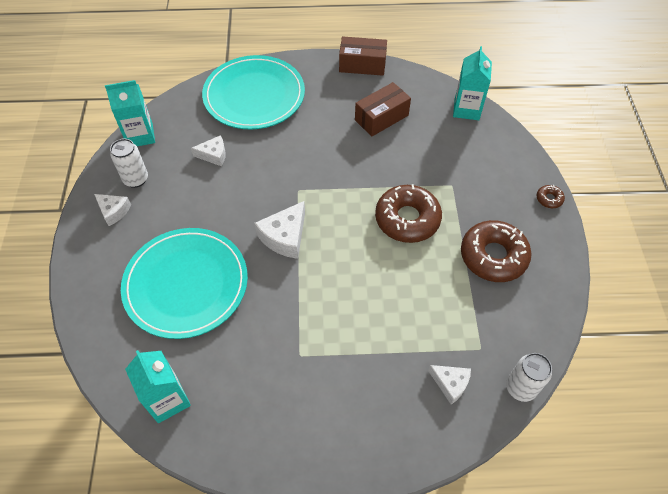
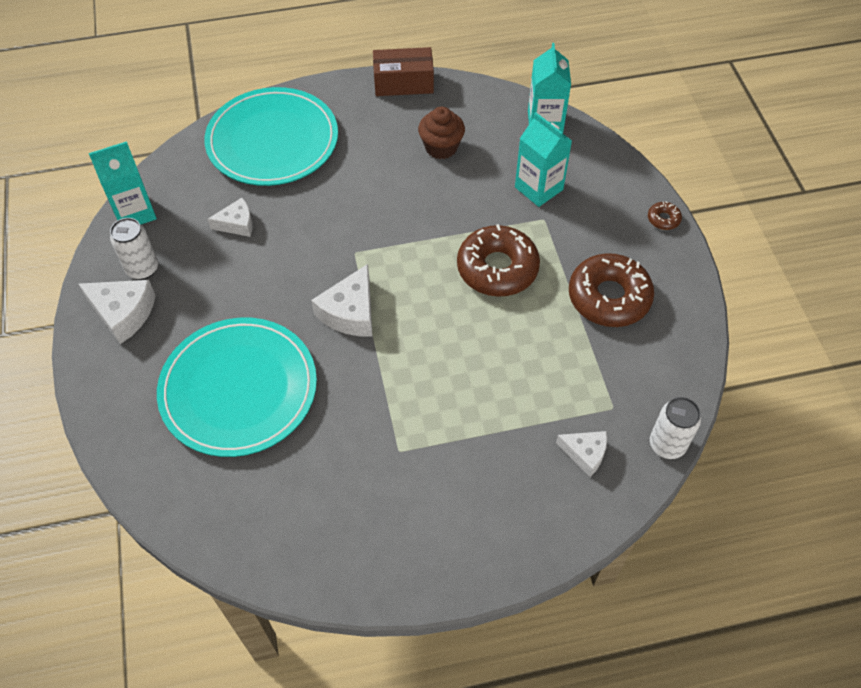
camera: 10 degrees left, 0 degrees up
(113, 211) = (123, 313): white cheese -> white cheese, size x1.56
(167, 399) = (248, 529): turquoise carton -> turquoise carton (538, 188)
(381, 118) = (441, 147): brown box -> brown cupcake

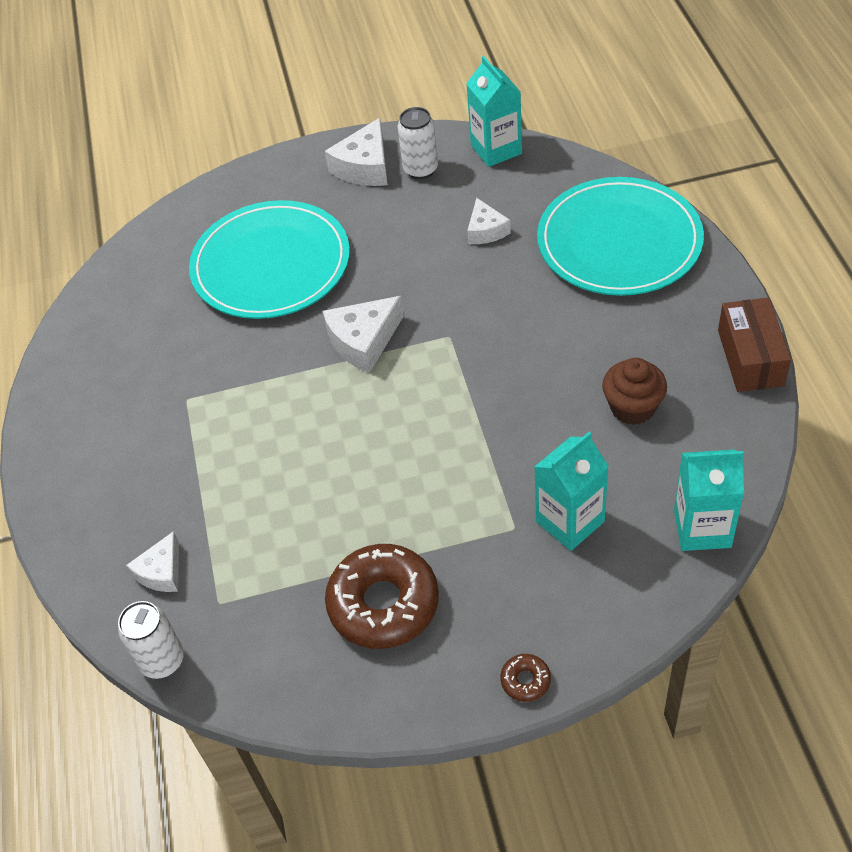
camera: 95 degrees right, 5 degrees down
(350, 312) = (363, 341): white cheese -> white cheese turned 60 degrees counterclockwise
(497, 268) = (429, 478): brown donut -> none

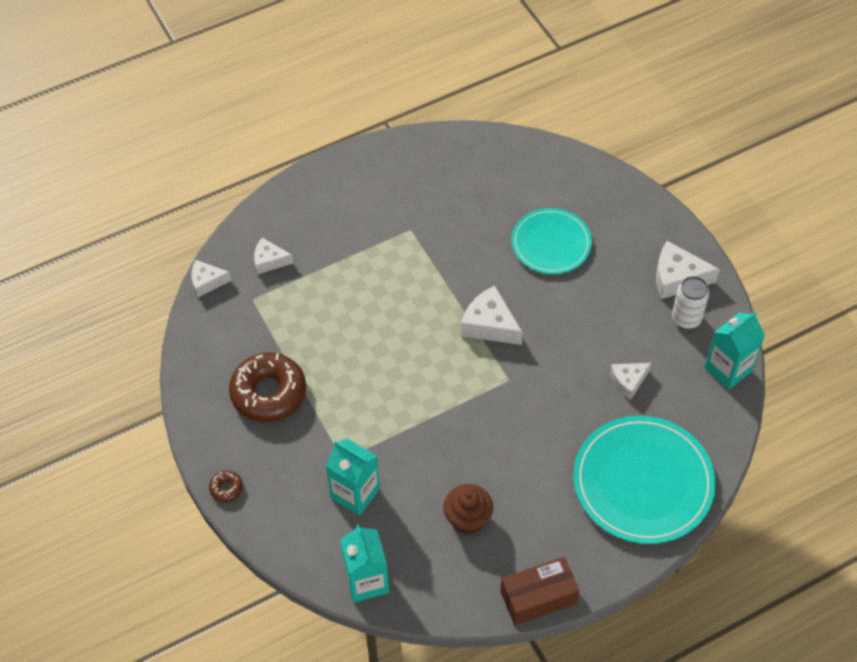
camera: 70 degrees right, 5 degrees up
(162, 660) = (207, 282): white can -> white cheese
(271, 264) = (551, 243): turquoise plate -> turquoise plate, size x0.63

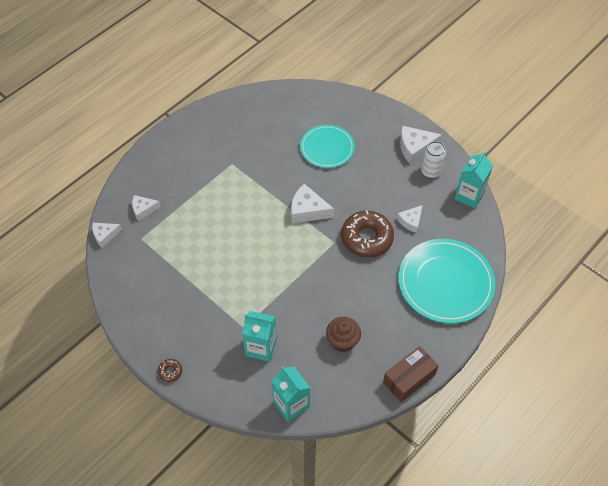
camera: 20 degrees left, 0 degrees up
(268, 393) = (176, 298): brown donut -> brown donut (367, 238)

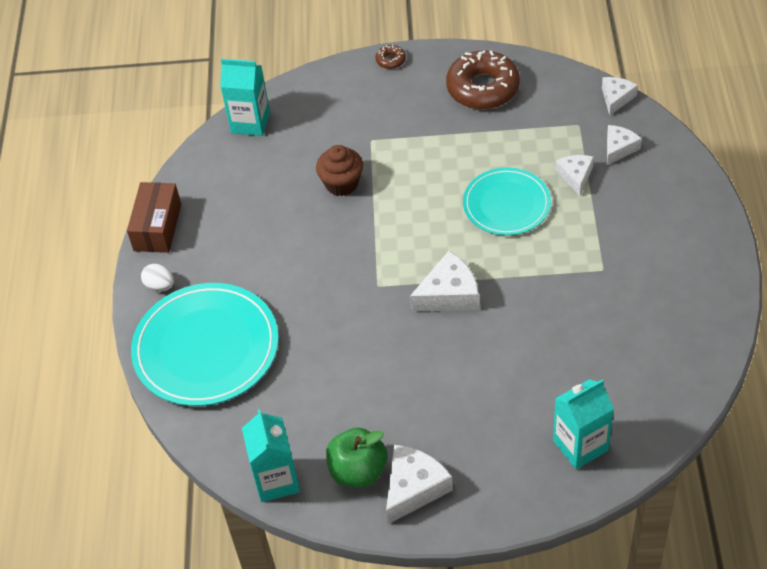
camera: 140 degrees right, 5 degrees down
(261, 347) = (333, 138): turquoise carton -> turquoise carton (580, 445)
(327, 148) = (522, 387): turquoise plate -> turquoise plate (506, 204)
(342, 341) = (259, 205): brown cupcake -> brown cupcake (341, 184)
(367, 238) = (346, 321): brown donut -> brown donut (483, 88)
(410, 221) = (316, 383): white cheese -> white cheese (575, 176)
(430, 172) = (358, 471): white can -> green apple
(439, 339) = (160, 286): none -> white egg

